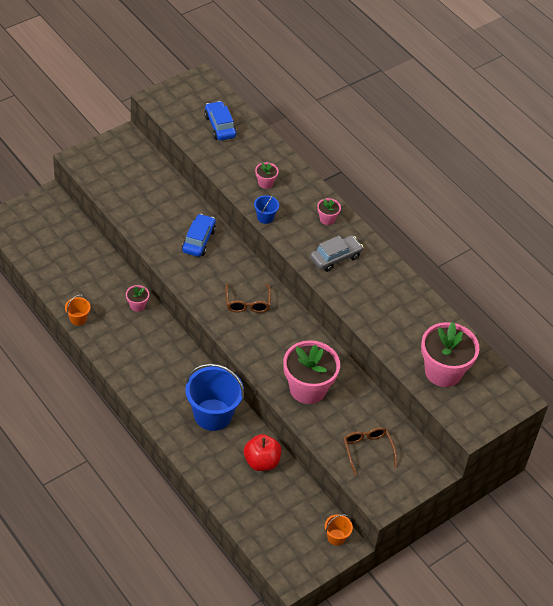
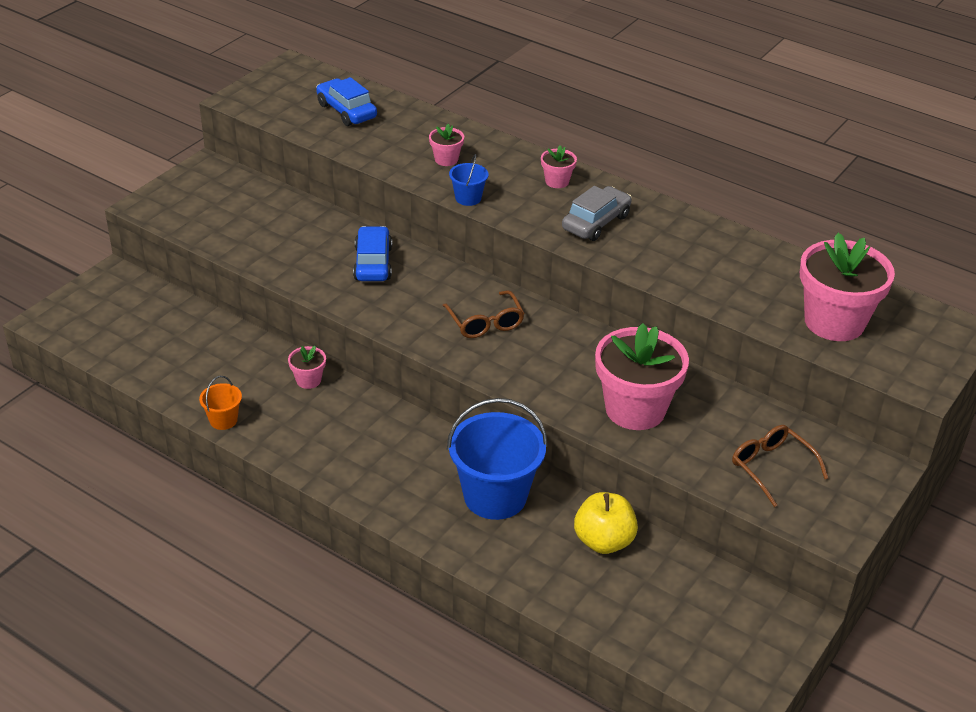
camera: 15 degrees left, 10 degrees down
(261, 462) = (603, 541): red apple -> yellow apple
(336, 537) = (776, 616): orange bucket -> none

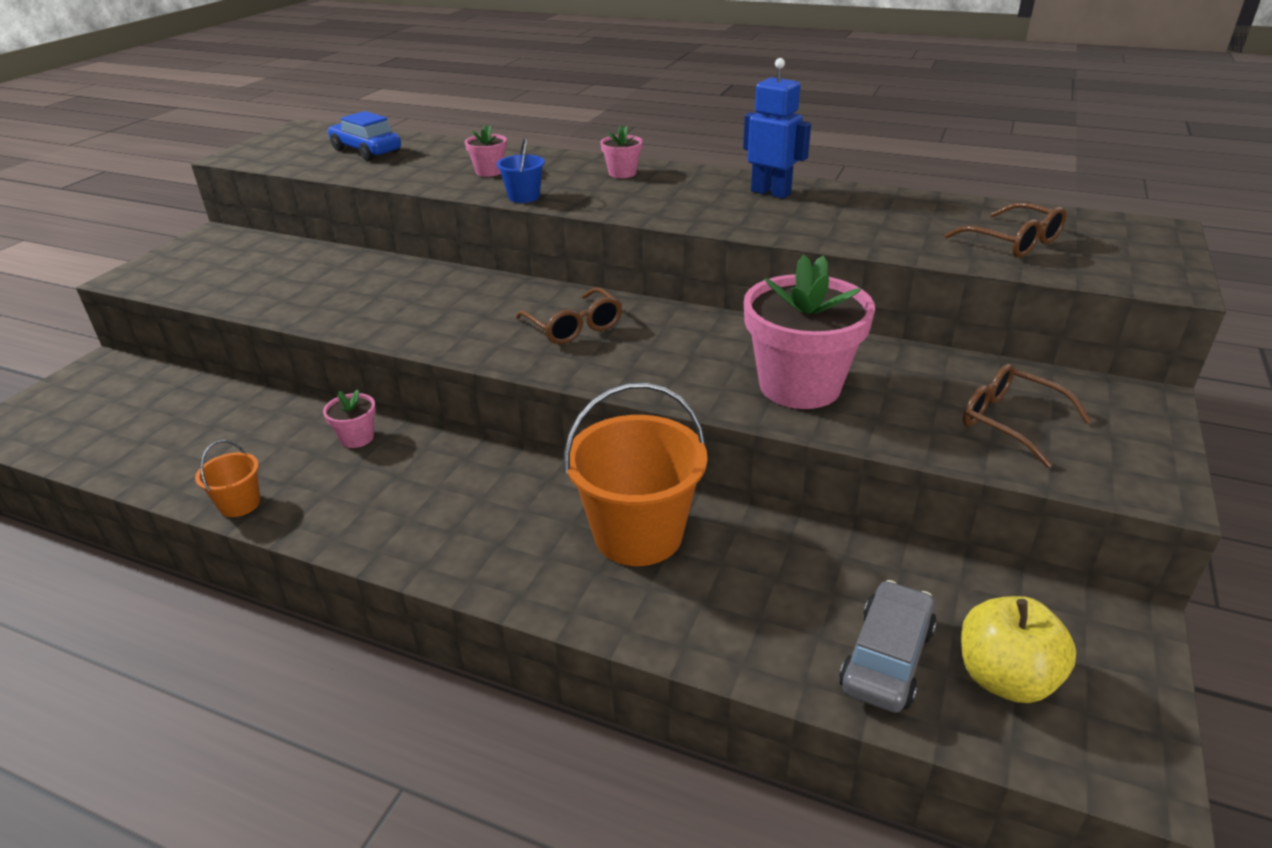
camera: 10 degrees left, 5 degrees down
(373, 263) = (420, 291): blue car -> none
(495, 496) = (638, 534): blue bucket -> orange bucket
(596, 222) = (682, 198): grey car -> grey car (886, 658)
(603, 541) = (808, 566): yellow apple -> yellow apple (1005, 678)
(671, 229) = (771, 192): none -> blue robot
(834, 322) = (1013, 242): pink flower pot -> brown glasses

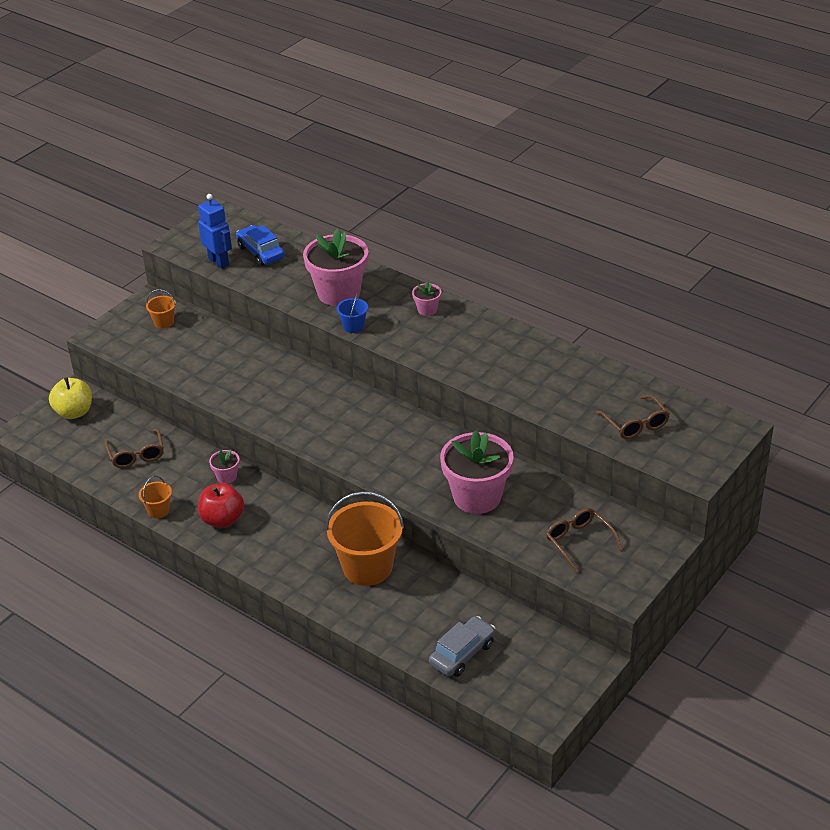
camera: 15 degrees right, 5 degrees up
(234, 253) = (164, 322): none -> orange bucket
(359, 500) = (222, 519): none -> red apple
(489, 172) = (339, 293): pink flower pot -> pink flower pot, size x2.23
(574, 327) = (365, 428): brown glasses -> brown glasses (136, 455)
(771, 192) = (515, 349): blue robot -> blue robot (219, 262)
(1005, 678) = (513, 673): yellow apple -> yellow apple (74, 412)

